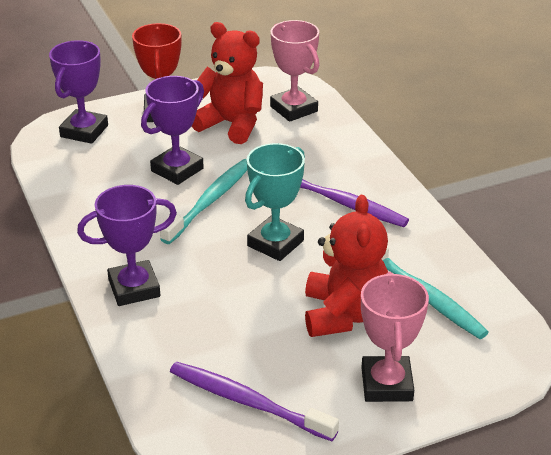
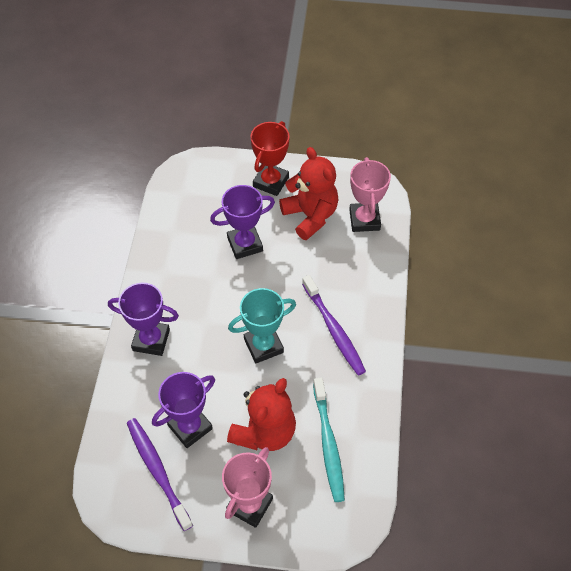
camera: 30 degrees right, 20 degrees up
(84, 131) = (208, 177): purple trophy -> purple trophy (190, 427)
(210, 201) = (247, 285): turquoise toothbrush -> none

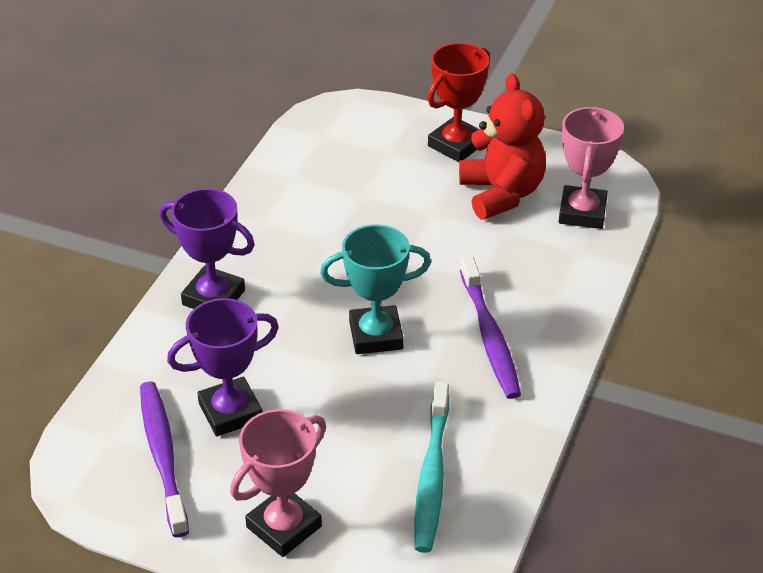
camera: 15 degrees right, 15 degrees down
(245, 244) = (392, 210): purple trophy -> none
(264, 432) = (339, 440): red teddy bear -> none

